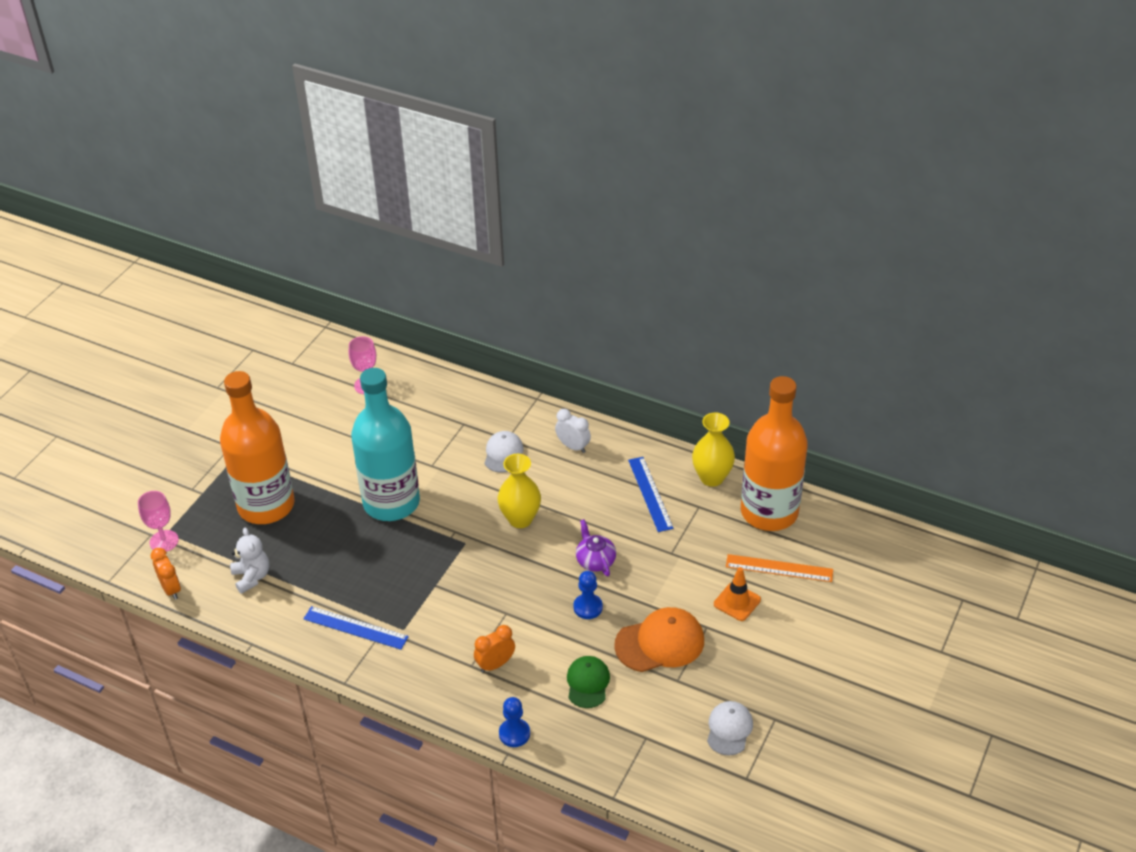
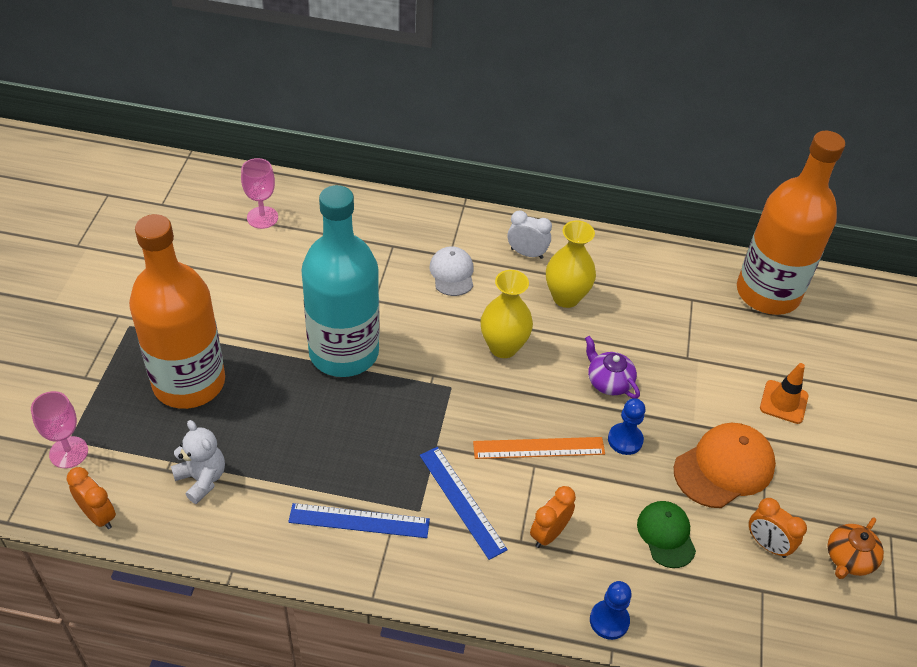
camera: 20 degrees left, 5 degrees up
(650, 494) = (634, 293): blue ruler -> blue ruler (462, 501)
(666, 706) = (767, 544): none -> orange clock
(712, 478) = (691, 265): yellow vase -> yellow vase (566, 297)
(729, 729) = (848, 559): white cap -> orange teapot
(779, 568) = (808, 355): orange ruler -> orange ruler (539, 448)

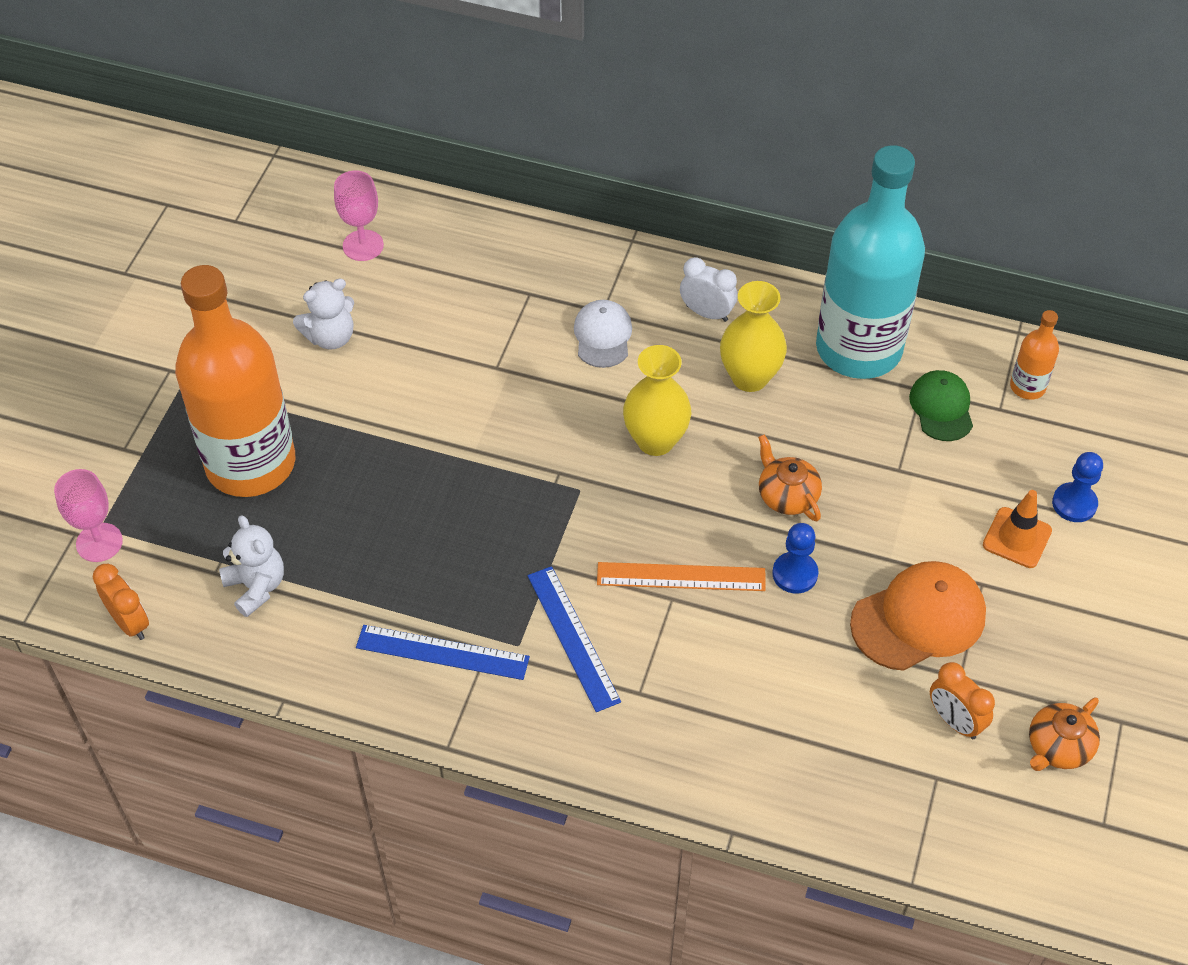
camera: 10 degrees right, 5 degrees up
(244, 284) = (330, 337): none -> white teddy bear
(344, 352) = (448, 436): turquoise bottle -> turquoise bottle (858, 348)
(549, 534) = (676, 686): orange clock -> none
(608, 381) = (787, 495): purple teapot -> orange teapot
(609, 620) = (734, 798): blue pawn -> blue pawn (1074, 504)
(666, 535) = (826, 699): green cap -> green cap (941, 407)
(767, 293) = (1027, 387): orange bottle -> orange bottle, size x0.41

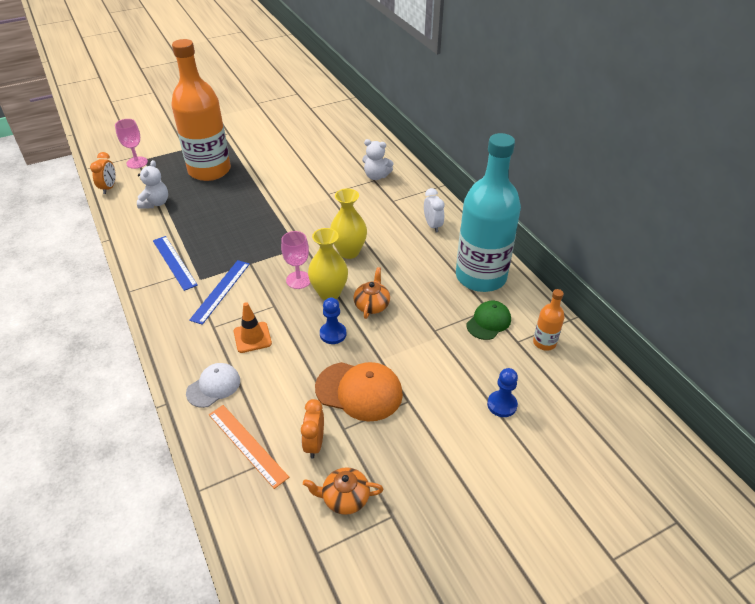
camera: 45 degrees right, 10 degrees down
(330, 337) = (288, 153): white teddy bear -> white teddy bear (376, 176)
(363, 245) = (339, 135): pink goblet -> pink goblet (298, 280)
(603, 336) = (380, 208): white cap -> white cap (214, 386)
(681, 577) = (288, 301): orange ruler -> orange ruler (247, 445)
(749, 377) = (418, 256): yellow vase -> yellow vase (329, 293)
(1017, 538) = (452, 396): orange traffic cone -> orange traffic cone (252, 337)

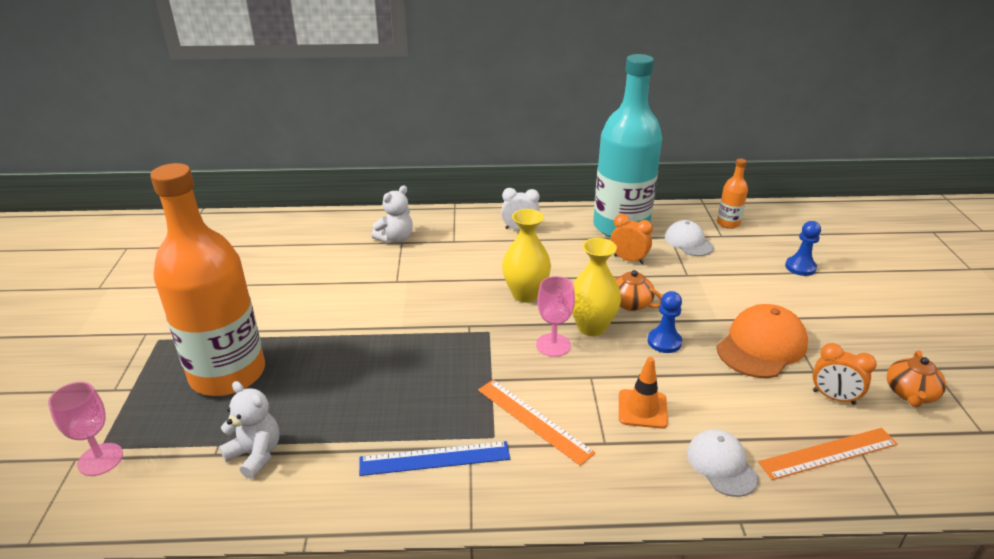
camera: 65 degrees left, 10 degrees down
(109, 188) = (140, 514): orange clock -> orange clock (628, 259)
(220, 291) = (533, 420): blue ruler -> orange ruler
(488, 322) = (688, 242): green cap -> white cap

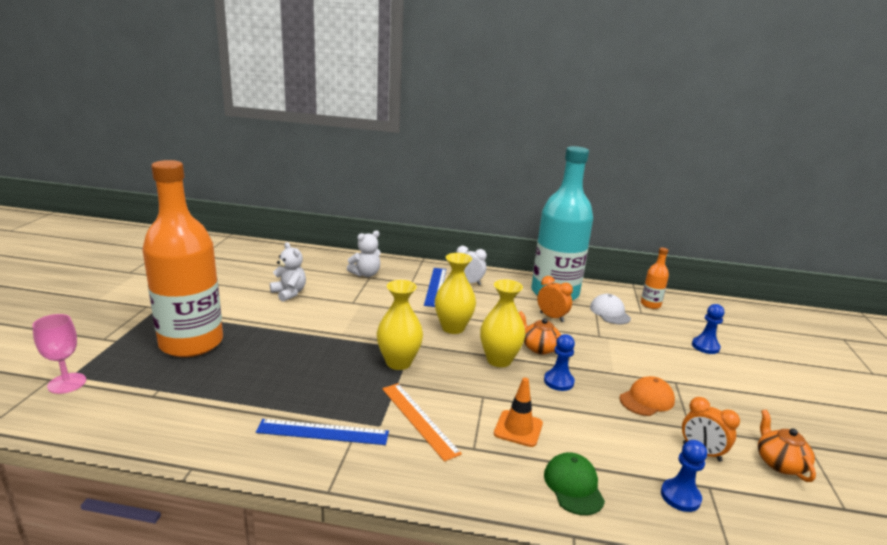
camera: 10 degrees right, 10 degrees down
(255, 454) = (182, 402): white teddy bear -> white teddy bear (289, 293)
(482, 352) = (398, 362): none -> yellow vase
(484, 241) = (435, 286): none -> blue ruler
(553, 345) = (460, 367): pink goblet -> none
(721, 465) = (573, 486): white cap -> green cap
(761, 346) = (647, 400): orange cap -> orange cap, size x0.63
(828, 453) = (680, 496): orange ruler -> blue pawn
(910, 394) = (779, 463): orange teapot -> orange teapot turned 135 degrees clockwise

